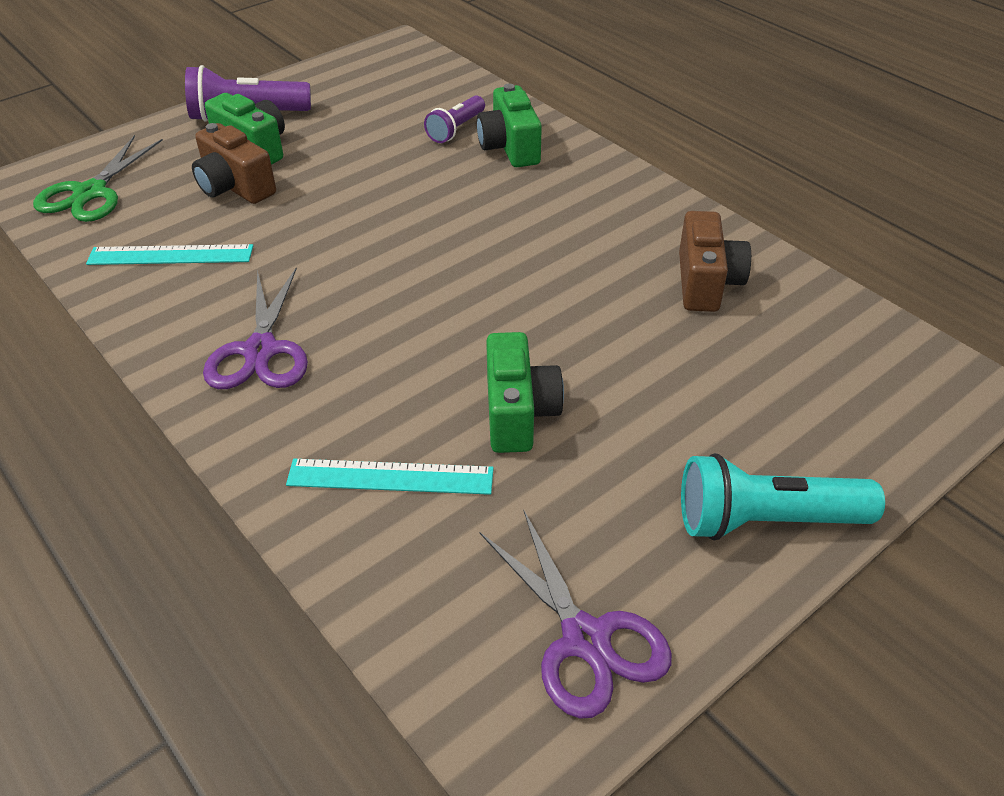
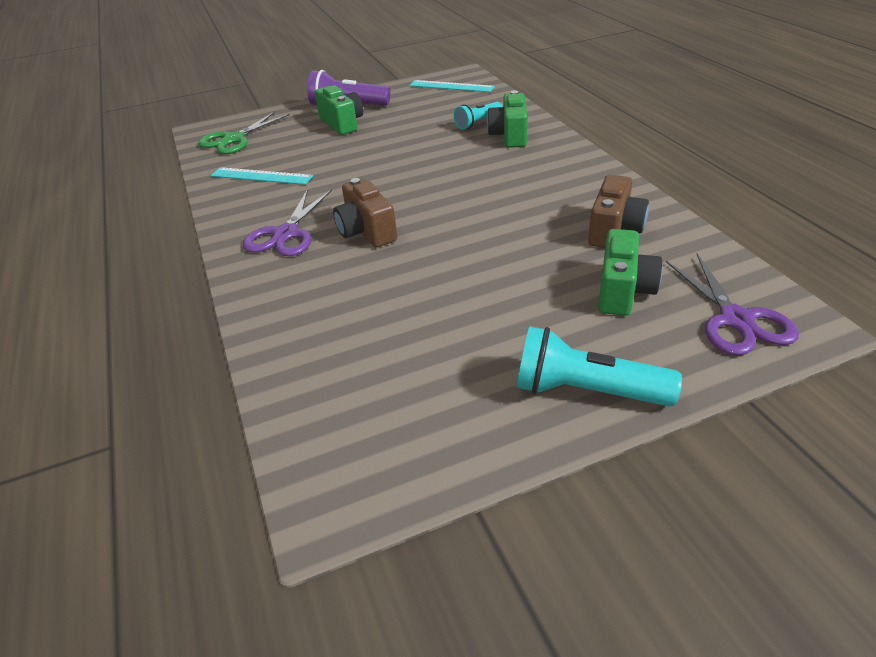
camera: 20 degrees right, 5 degrees down
(235, 187) = (319, 143): brown camera -> brown camera (366, 231)
(390, 477) = (328, 318): turquoise ruler -> turquoise ruler (451, 86)
(456, 129) = (478, 123): purple flashlight -> turquoise flashlight
(518, 413) = (434, 293): green camera -> green camera (623, 291)
(585, 638) = (409, 442): purple scissors -> purple scissors (736, 319)

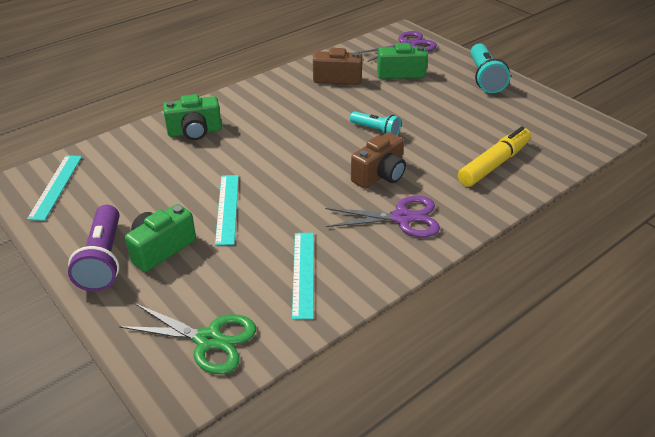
camera: 110 degrees left, 0 degrees up
(329, 325) = (494, 164): none -> yellow marker
(372, 148) = (227, 208): none -> turquoise ruler
(478, 123) = (164, 153): turquoise flashlight -> turquoise flashlight (376, 130)

